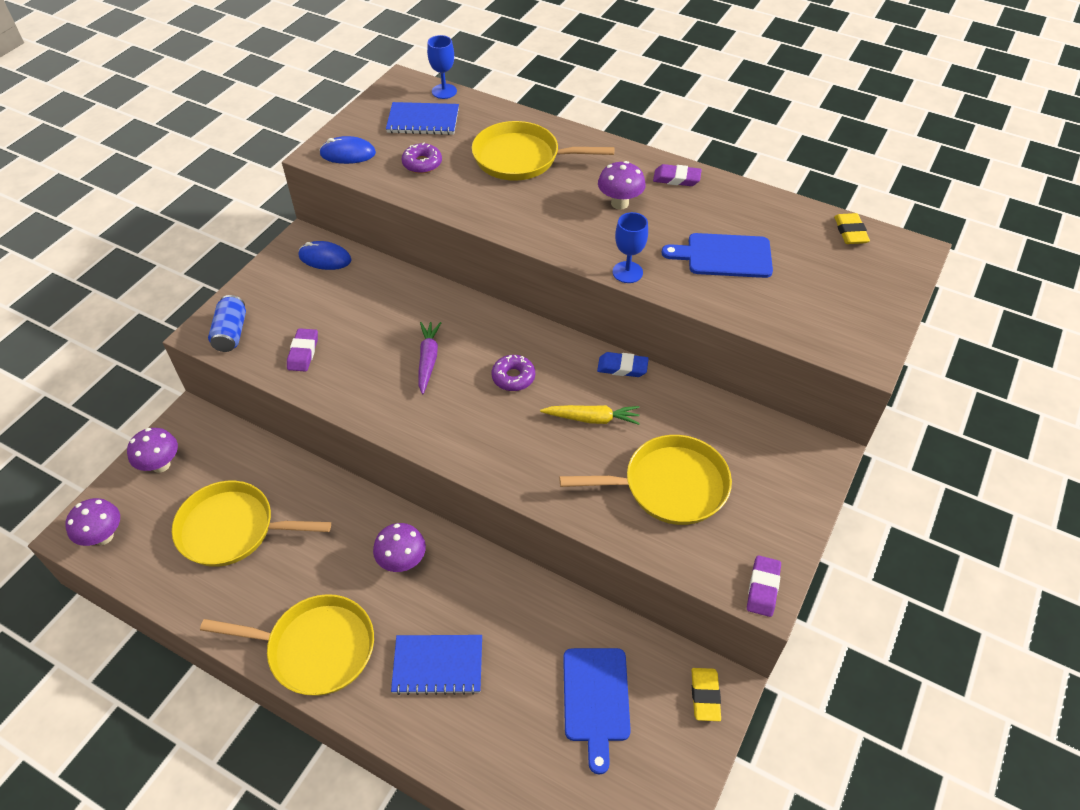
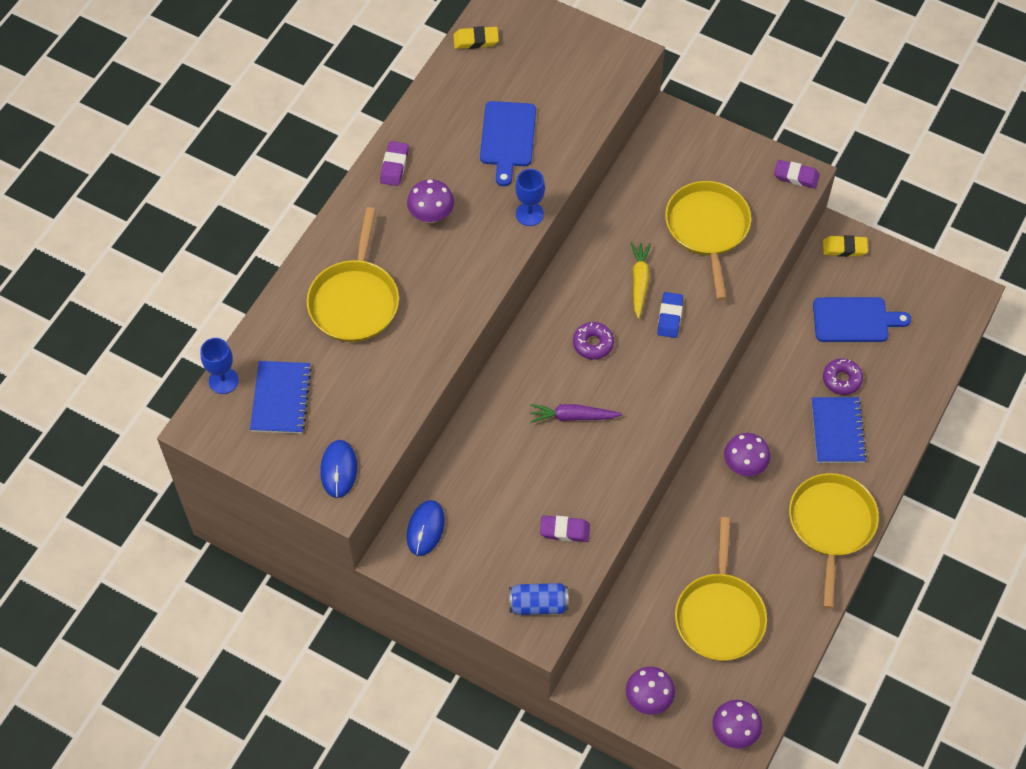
camera: 90 degrees left, 10 degrees up
(422, 164) = (360, 394): purple donut -> purple donut (841, 379)
(622, 367) = (579, 256): blue eraser -> blue eraser (670, 317)

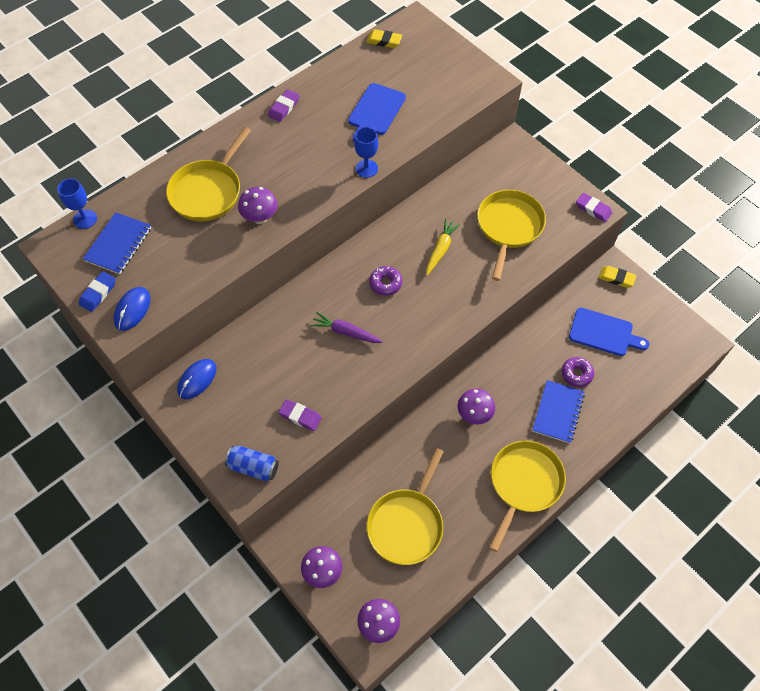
camera: 20 degrees right, 0 degrees up
(431, 215) = (293, 149): purple mushroom -> purple mushroom (260, 218)
(670, 317) = (452, 282): blue eraser -> blue eraser (98, 293)

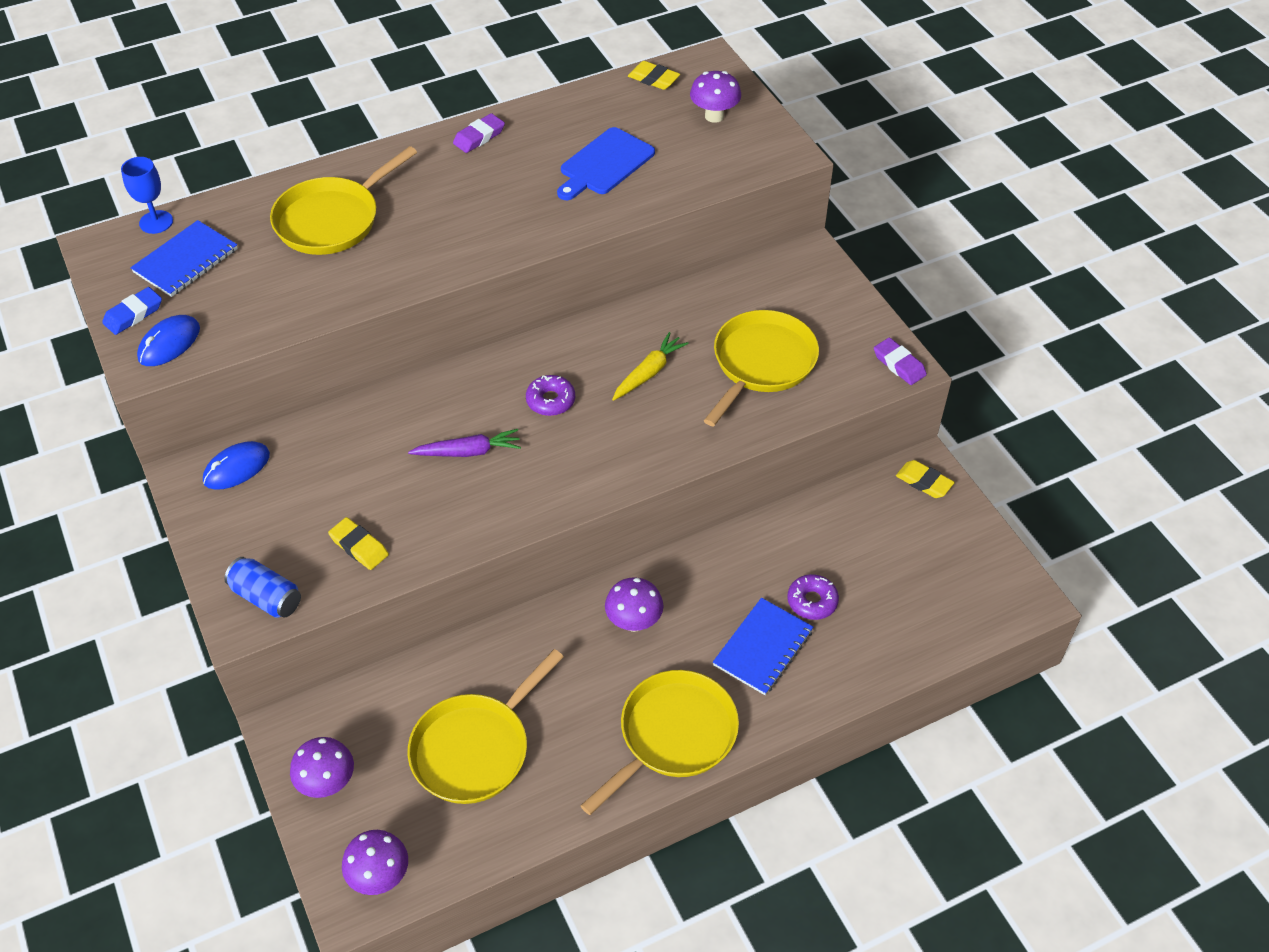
camera: 15 degrees right, 10 degrees down
(260, 218) = (388, 265): purple mushroom -> purple mushroom (714, 116)
(300, 416) = (359, 546): purple eraser -> yellow eraser
(346, 332) = (468, 452): purple carrot -> purple carrot turned 135 degrees clockwise
(366, 168) = (562, 232): blue goblet -> none
(604, 333) = (876, 553): blue cutting board -> none

